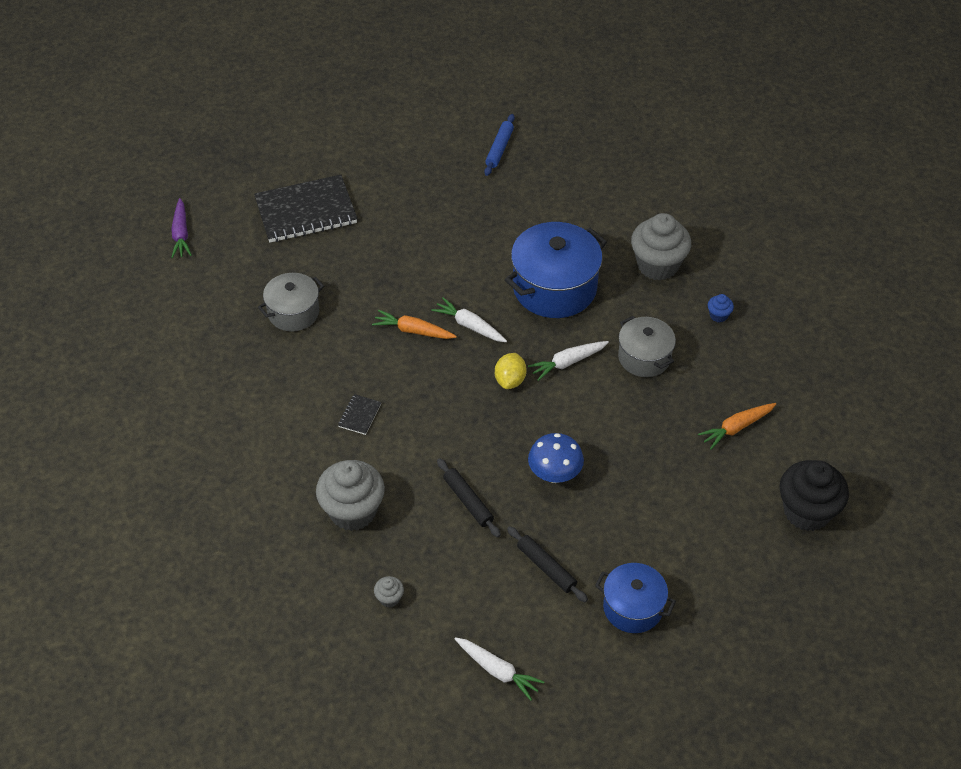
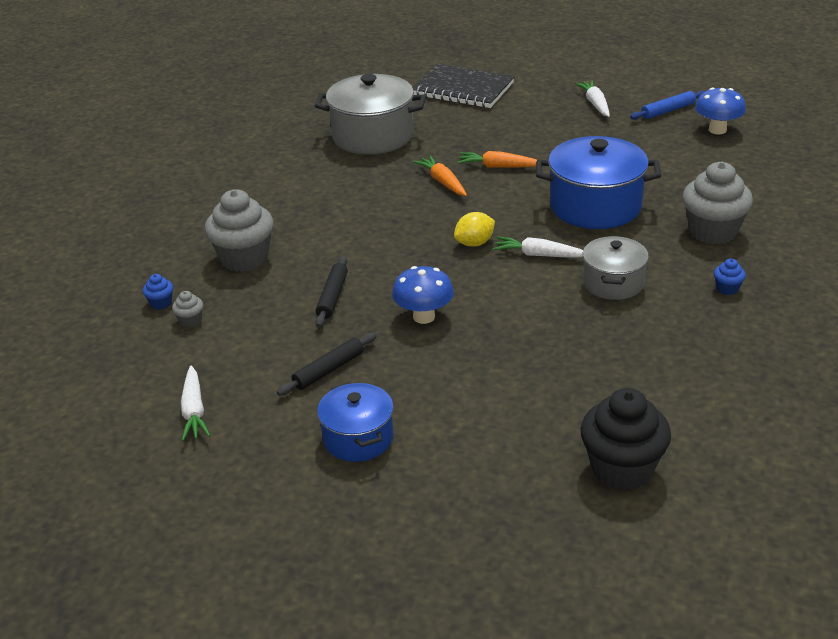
camera: 45 degrees right, 15 degrees down
(181, 234) = (362, 69): purple carrot -> none
(293, 312) = (372, 136): grey pot -> grey pot, size x1.66
(344, 599) = (161, 303): none -> blue cupcake
(359, 415) = (332, 209): black notebook -> none
(470, 326) = (490, 198): white carrot -> white carrot (595, 104)
(546, 567) = (329, 370): black rolling pin -> black rolling pin turned 45 degrees clockwise
(557, 152) = (717, 130): none -> blue mushroom
(736, 428) = (635, 371): orange carrot -> orange carrot (498, 167)

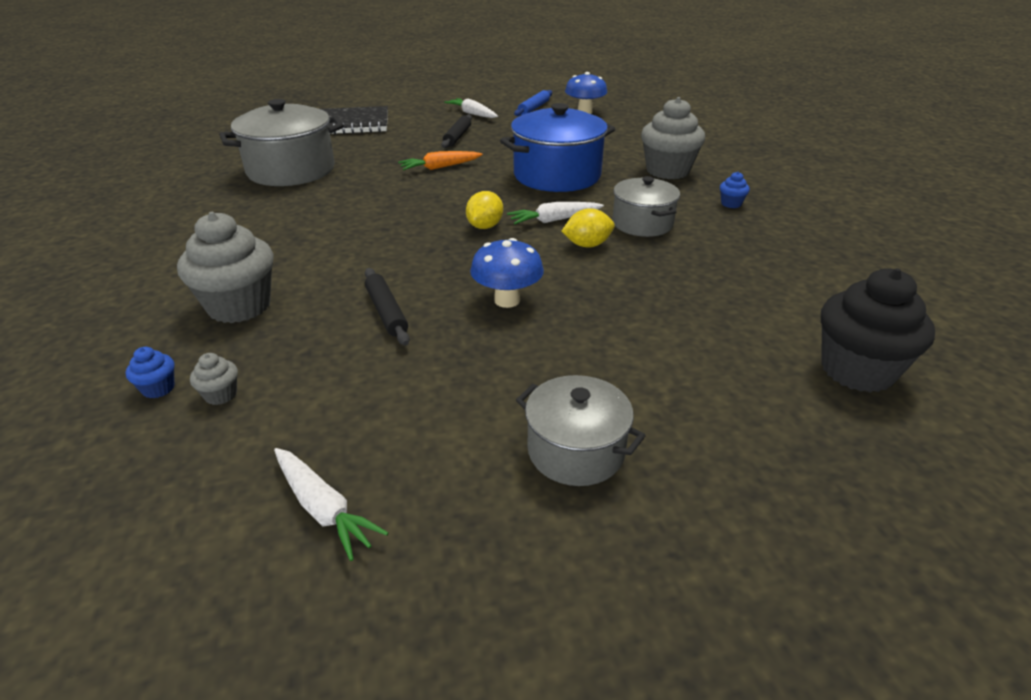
camera: 35 degrees left, 0 degrees up
(329, 370) = (459, 387): black rolling pin -> black rolling pin (457, 136)
(358, 438) = (576, 451): blue pot -> grey pot
(442, 182) = (400, 189): orange carrot -> none
(539, 289) = (587, 245): none -> yellow lemon

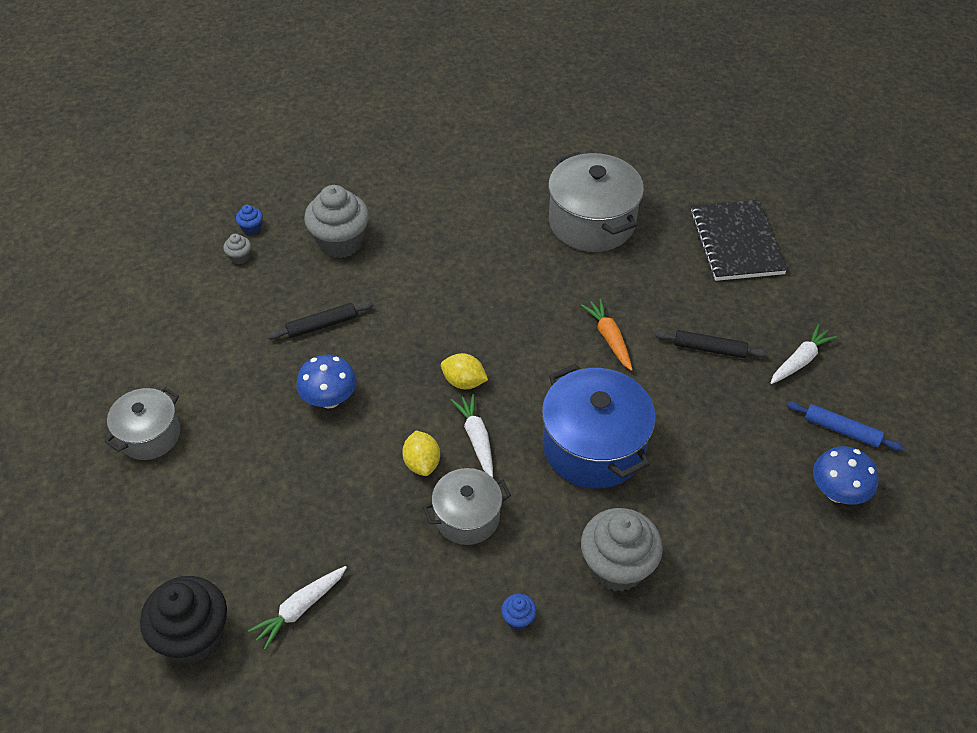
camera: 90 degrees right, 15 degrees up
(323, 508) = (135, 320): white carrot -> white carrot (300, 608)

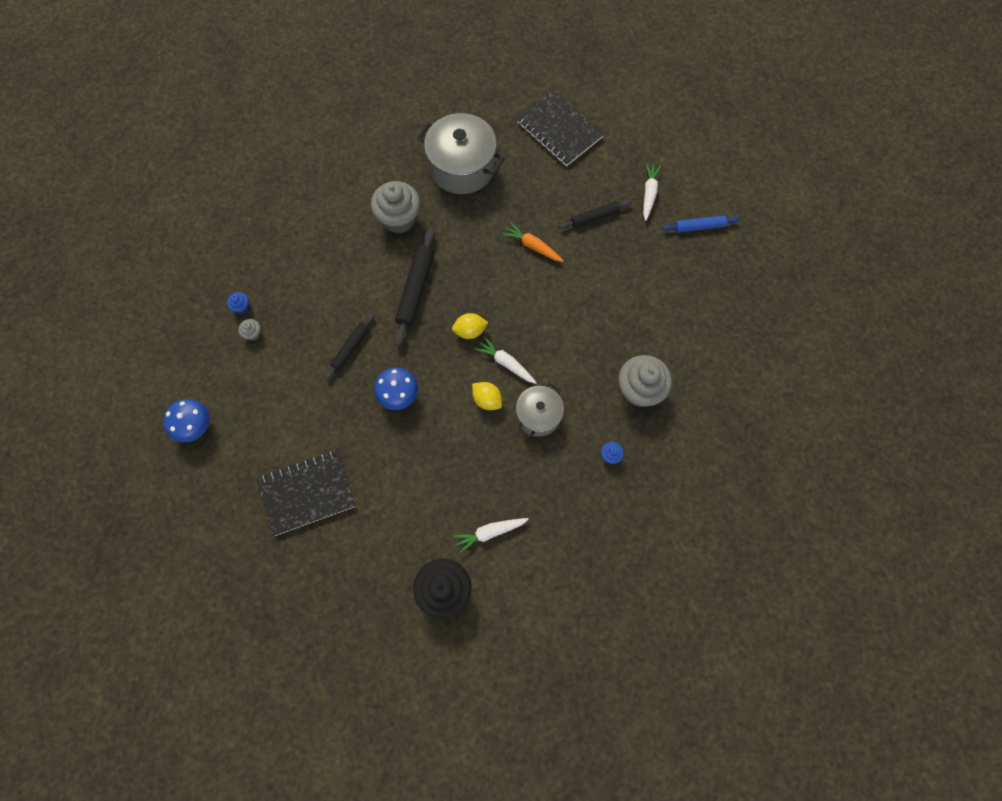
camera: 35 degrees left, 20 degrees up
(149, 435) = (307, 492): grey pot -> black notebook
(300, 608) = (490, 532): white carrot -> white carrot turned 60 degrees clockwise
(340, 242) = (312, 281): grey cupcake -> grey cupcake (399, 219)
(440, 309) = (416, 289): none -> black rolling pin
(593, 446) = (575, 325): blue pot -> none
(837, 493) = (721, 268): blue mushroom -> blue mushroom (195, 426)

